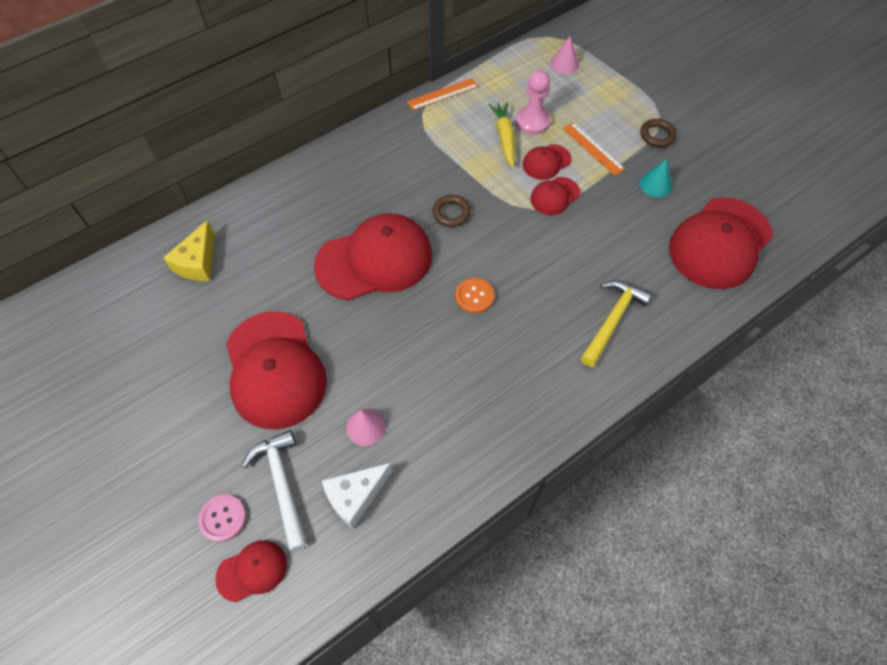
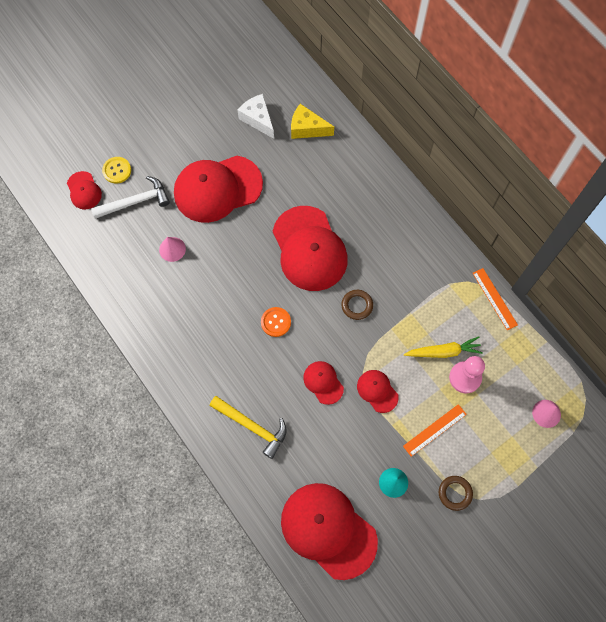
camera: 90 degrees right, 10 degrees up
(223, 518) = (117, 170): pink button -> yellow button
(355, 496) = (124, 245): white cheese -> white cheese (258, 119)
(546, 162) = (416, 386): red cap -> red cap (323, 382)

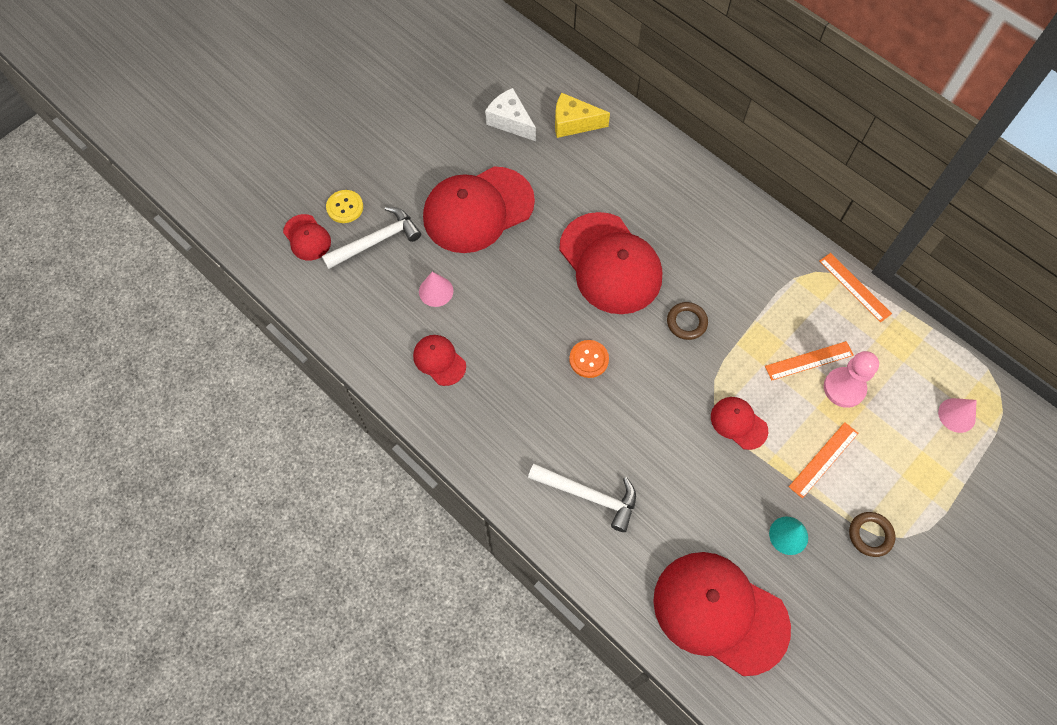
camera: 10 degrees left, 5 degrees down
(252, 426) = (589, 495): yellow hammer -> white hammer
(323, 382) = (667, 424): red cap -> red cap (439, 360)
(443, 351) = (809, 361): yellow carrot -> orange ruler

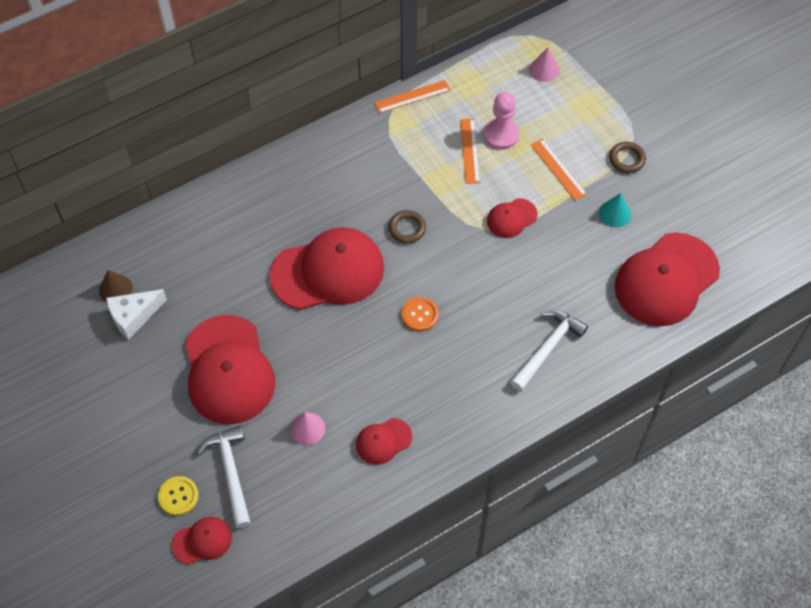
camera: 75 degrees left, 5 degrees down
(533, 99) = (115, 289): none -> brown cone
(573, 123) = (159, 261): yellow cheese -> none

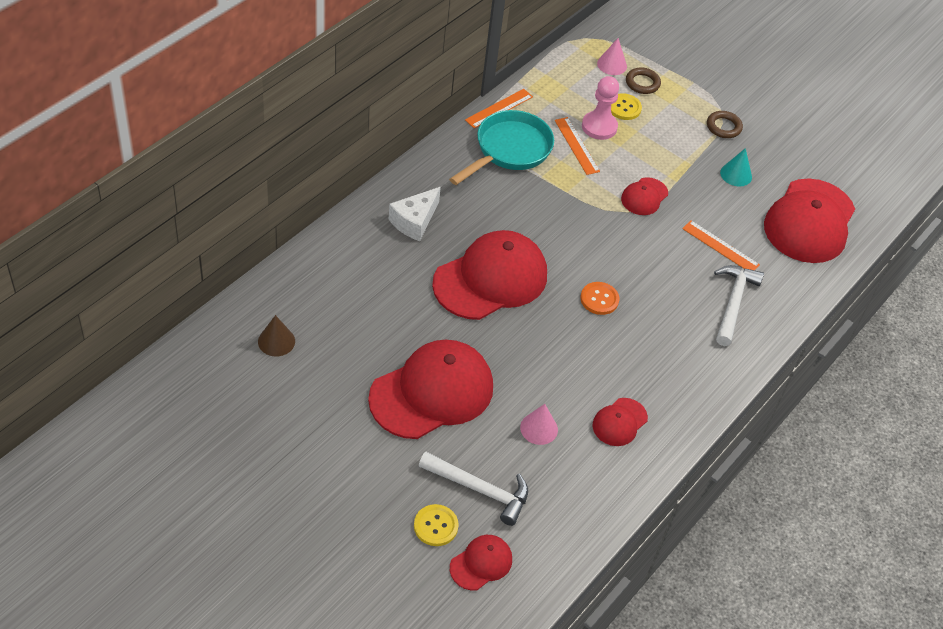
camera: 25 degrees left, 10 degrees down
(134, 316) = (308, 363): white cheese -> white cheese (414, 221)
(228, 370) = (432, 392): red cap -> red cap turned 90 degrees counterclockwise
(230, 473) = (480, 489): white hammer -> white hammer turned 150 degrees clockwise
(403, 143) = (509, 150): none -> turquoise pan
(407, 228) = (549, 225): brown ring -> brown ring (642, 83)
(535, 119) = (624, 108): none -> yellow button
(558, 169) = (666, 146): orange ruler -> orange ruler (720, 246)

